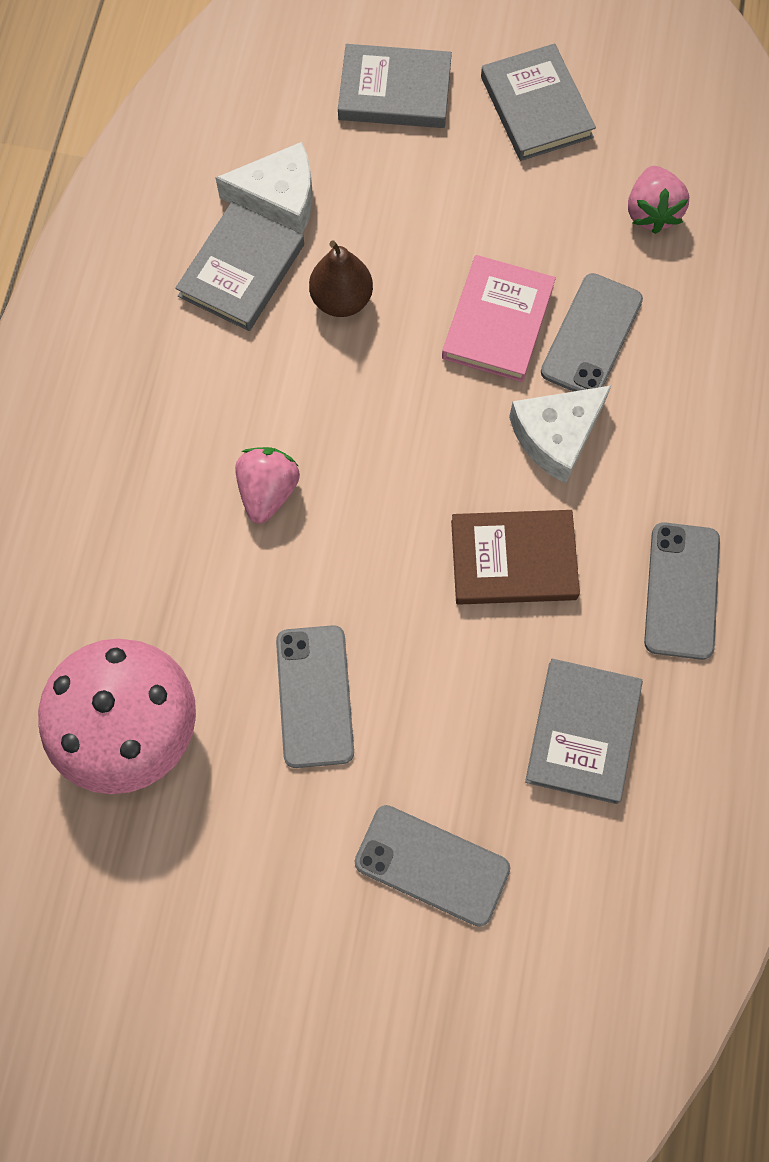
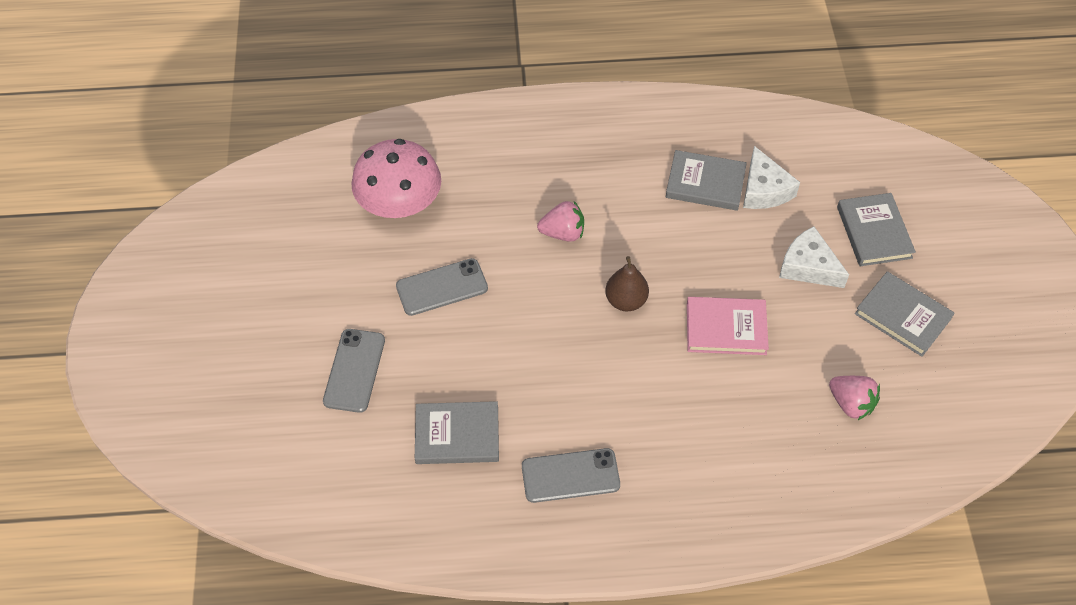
camera: 75 degrees right, 15 degrees down
(341, 300) = (706, 239): brown pear -> brown pear (626, 301)
(513, 560) = (561, 372): brown book -> none
(536, 107) = (902, 316): grey book -> grey book turned 75 degrees clockwise
(556, 436) = (656, 379): white cheese -> white cheese (808, 266)
(591, 336) = (738, 385): grey phone -> none
(651, 212) = (851, 404): pink strawberry -> pink strawberry turned 120 degrees counterclockwise

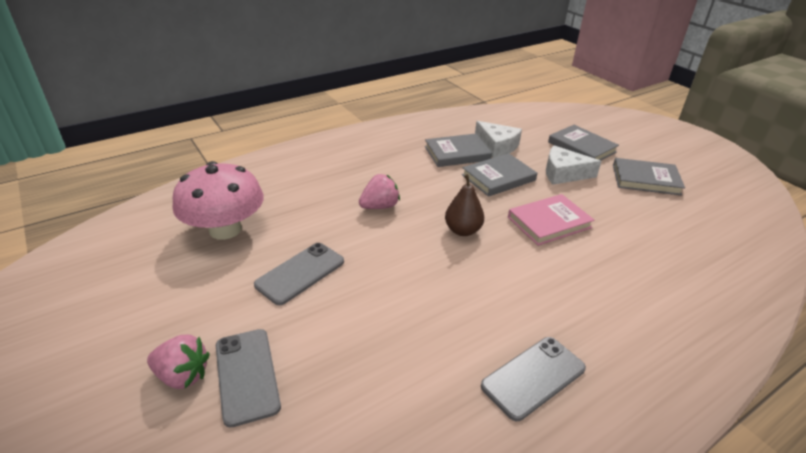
camera: 30 degrees left, 20 degrees down
(457, 435) = (397, 390): grey book -> grey book (498, 178)
(851, 404) = (675, 235): pink strawberry -> pink strawberry (182, 375)

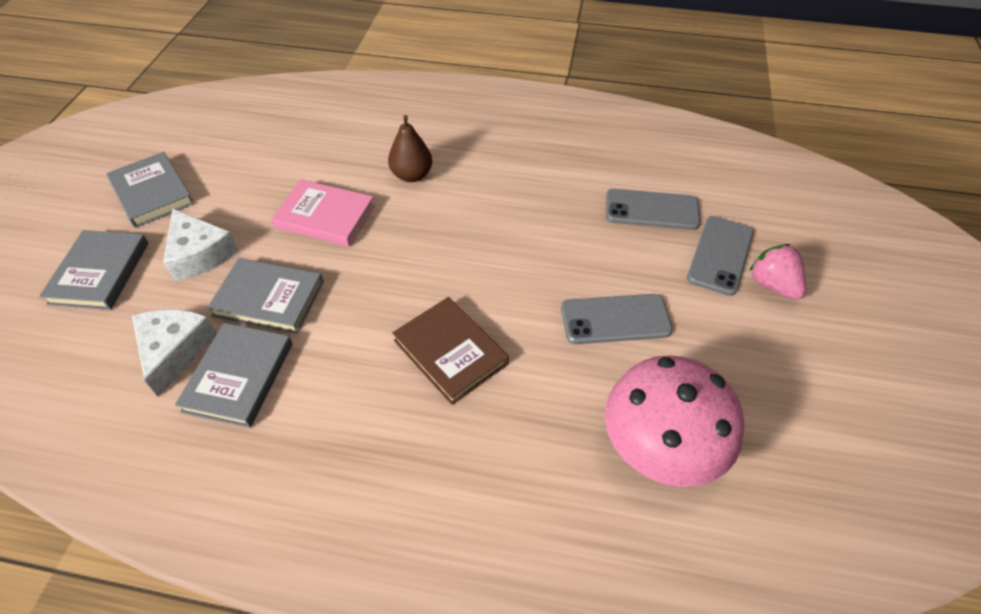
camera: 135 degrees left, 15 degrees up
(379, 206) = (450, 352): pink strawberry -> brown book
(457, 153) = (239, 377): grey book -> grey book turned 75 degrees clockwise
(463, 230) = (411, 262): brown pear -> brown pear (412, 175)
(533, 377) = (524, 141): grey phone -> grey phone (651, 210)

